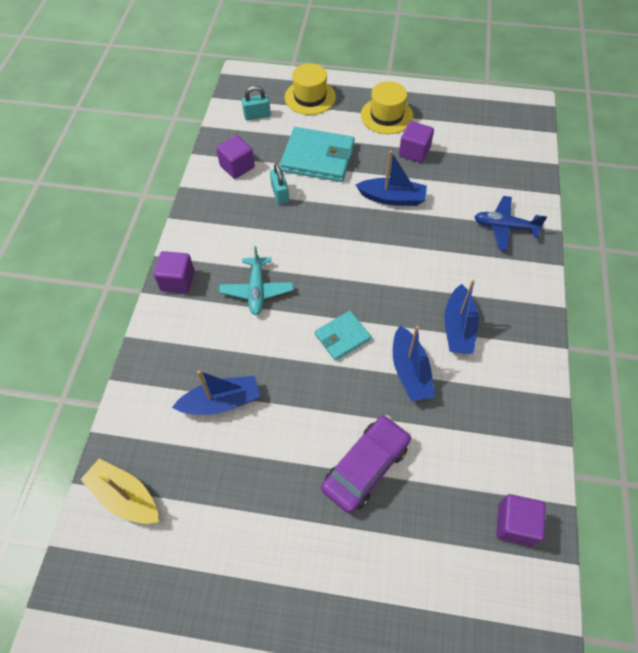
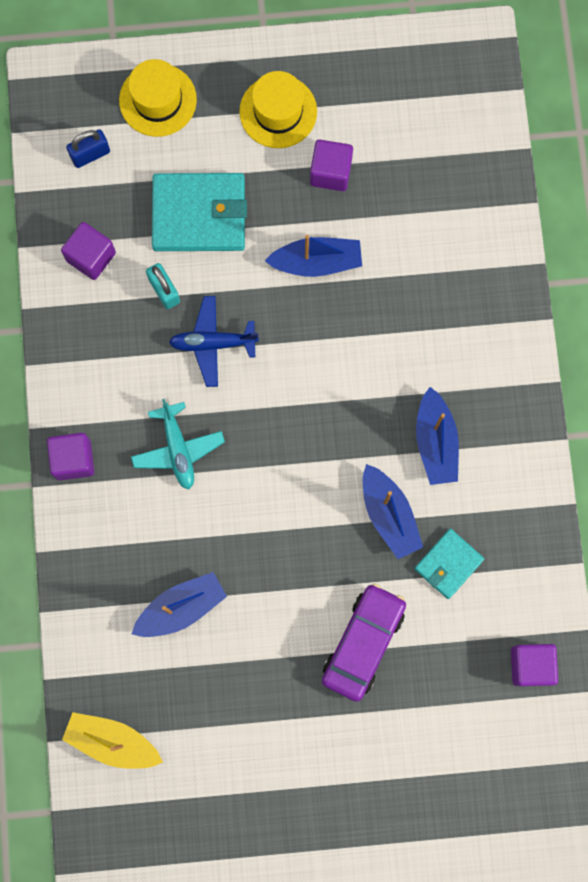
camera: 15 degrees left, 20 degrees up
(257, 115) = (90, 154): turquoise padlock -> blue padlock
(342, 337) = (300, 489): turquoise wallet -> turquoise wallet (448, 564)
(504, 227) = (471, 276): blue plane -> blue plane (213, 343)

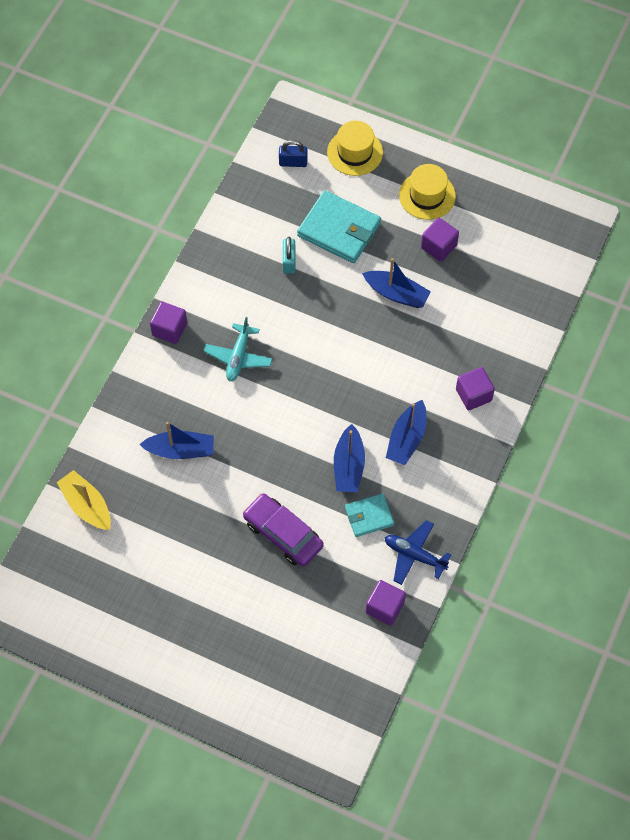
camera: 30 degrees right, 15 degrees down
(91, 257) = (256, 220): purple cube -> purple cube (473, 395)
(213, 343) = (300, 307): blue plane -> blue plane (414, 555)
(363, 643) = (283, 534): purple car -> purple car turned 105 degrees counterclockwise

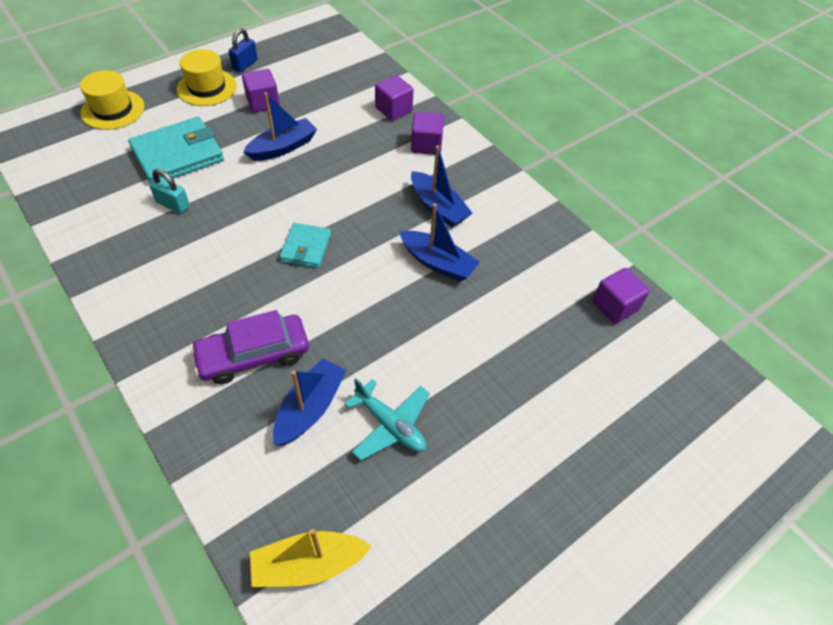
camera: 65 degrees left, 10 degrees down
(169, 329) = (147, 344): purple cube -> purple cube (393, 109)
(238, 357) = (240, 296): turquoise plane -> turquoise plane (390, 425)
(283, 534) = (482, 355): purple car -> purple car (253, 355)
(293, 162) = (71, 153): blue padlock -> blue padlock (245, 64)
(369, 516) = (504, 272): turquoise wallet -> turquoise wallet (306, 247)
(414, 555) = (567, 257): blue plane -> none

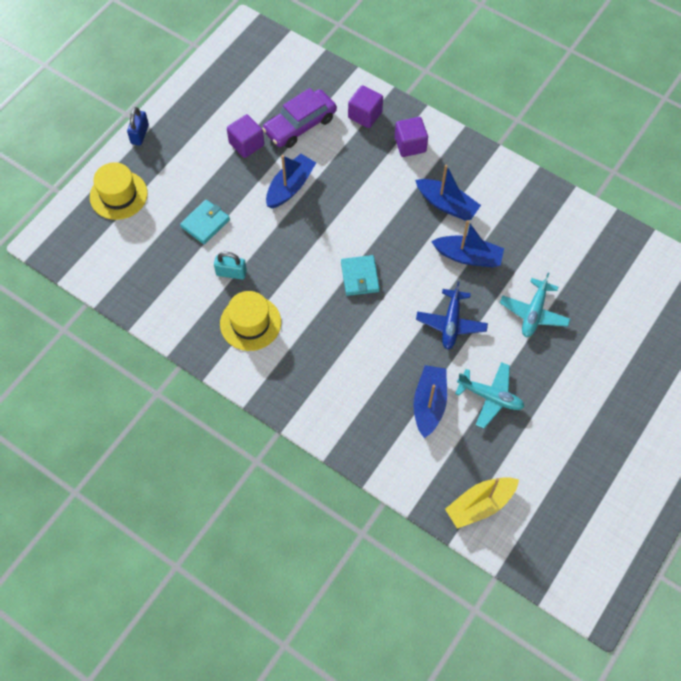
camera: 15 degrees left, 10 degrees up
(178, 155) = (205, 223): turquoise wallet -> turquoise wallet, size x0.57
(207, 87) = (187, 143): yellow hat -> yellow hat (250, 323)
(245, 64) = (206, 106): blue padlock -> blue padlock (140, 134)
(253, 355) = (368, 378): purple car -> purple car (300, 125)
(383, 325) = (451, 323): none -> blue plane
(488, 344) = (533, 313): none -> turquoise plane
(614, 306) = (614, 250): purple cube -> none

